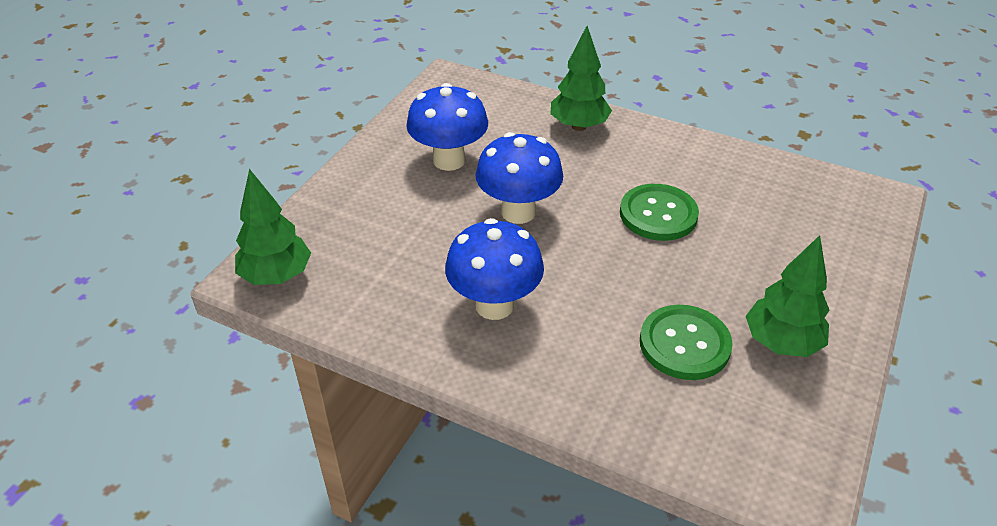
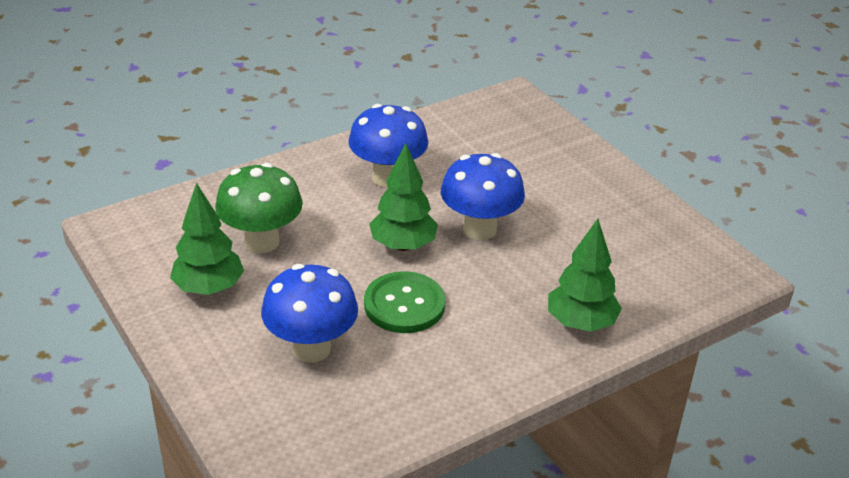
camera: 120 degrees right, 5 degrees down
(277, 276) = (505, 105): green tree -> green tree (403, 245)
(449, 160) = (584, 221): blue mushroom -> blue mushroom (311, 348)
(684, 344) = (262, 242): green button -> green mushroom

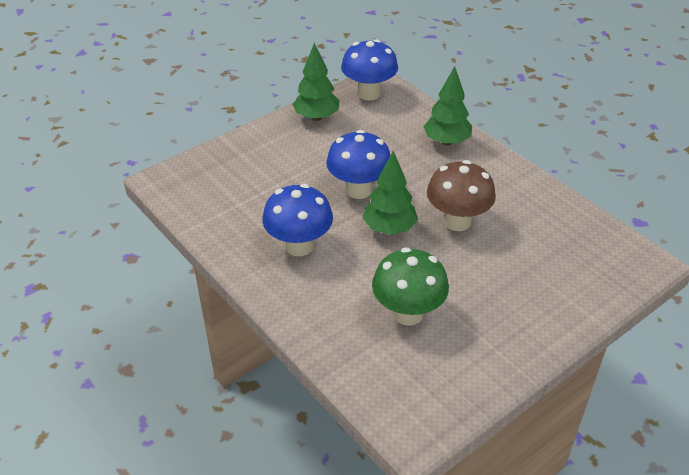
camera: 95 degrees left, 5 degrees up
(209, 288) = (478, 337): green tree -> green tree (316, 117)
(311, 348) = (522, 264): blue mushroom -> blue mushroom (369, 93)
(404, 305) = (457, 221): green button -> brown mushroom

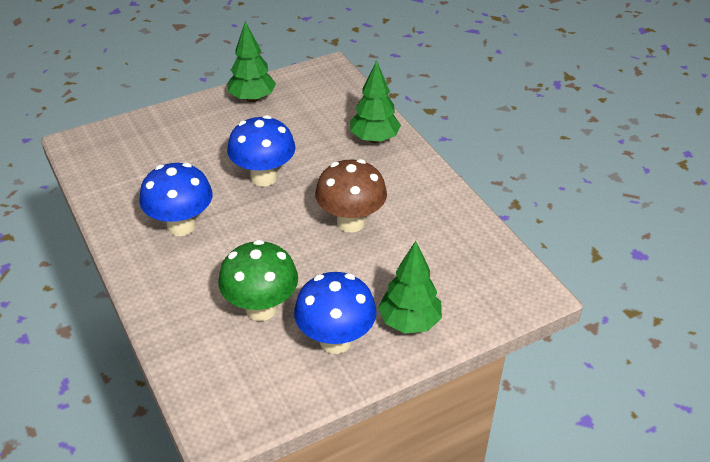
camera: 10 degrees right, 0 degrees up
(369, 93) = (315, 80): blue mushroom -> blue mushroom (335, 340)
(389, 228) = (278, 220): green tree -> green tree (409, 322)

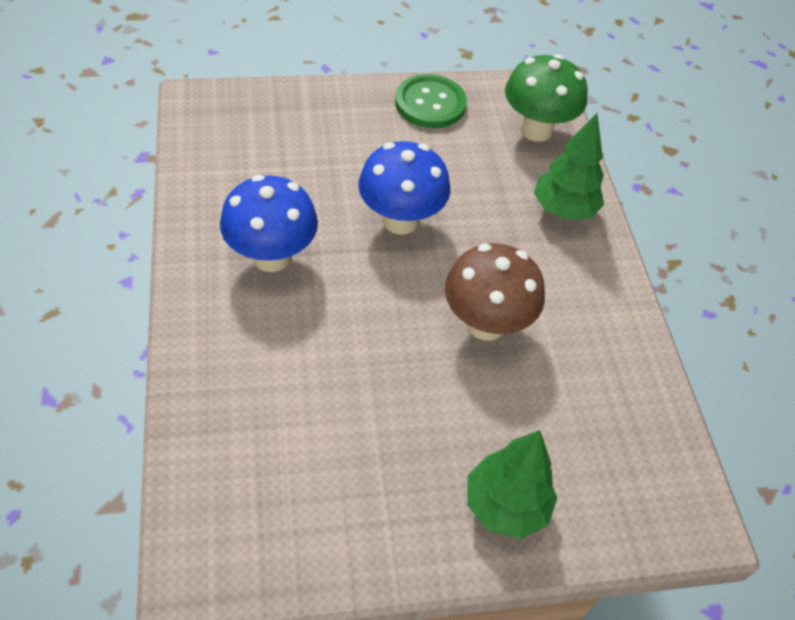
camera: 15 degrees right, 10 degrees up
(252, 98) = (430, 103): green tree -> green button
(261, 308) = (321, 413): green mushroom -> green mushroom (536, 130)
(335, 340) = (397, 497): blue mushroom -> none

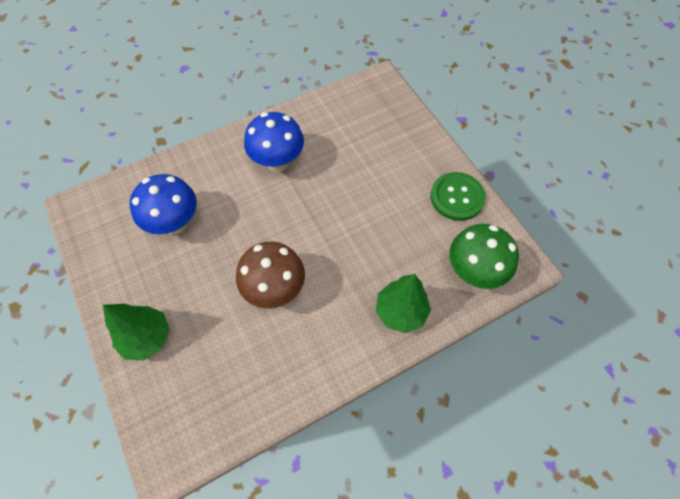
camera: 75 degrees right, 10 degrees up
(400, 220) = (338, 215): blue mushroom -> blue mushroom (175, 223)

